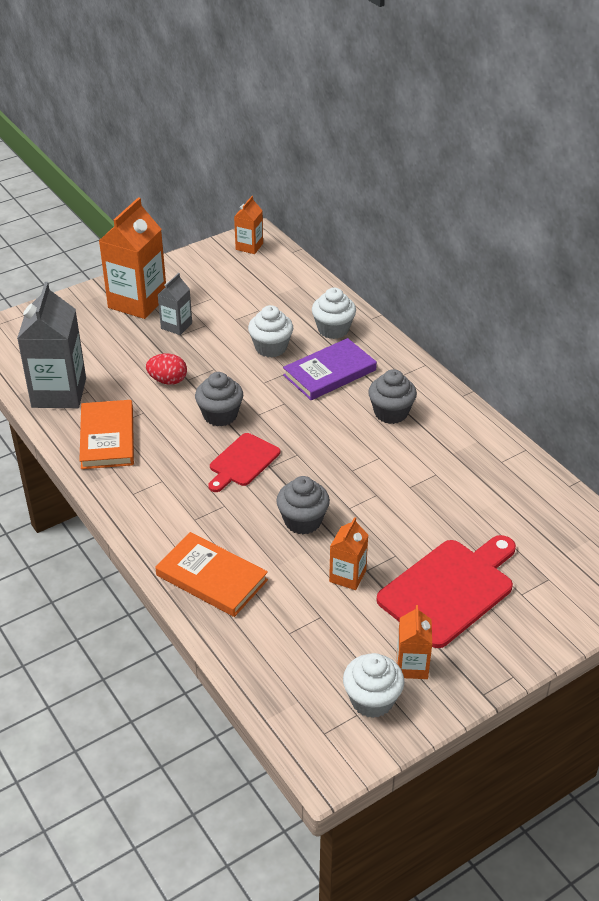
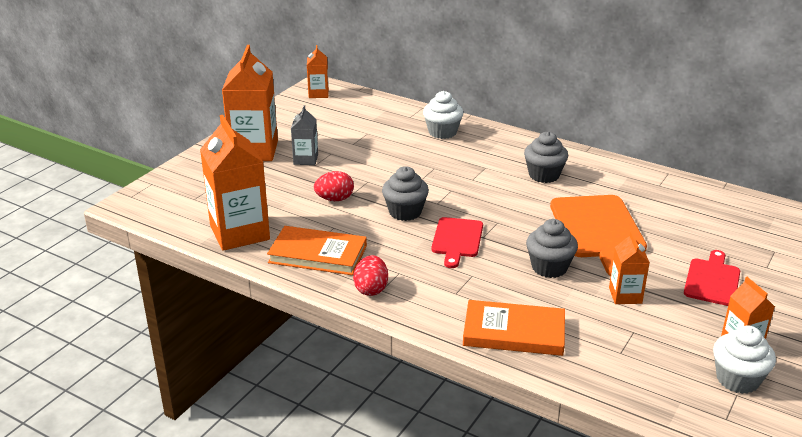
camera: 25 degrees left, 10 degrees down
(59, 393) = (239, 233): grey carton -> orange carton
(107, 438) = (318, 254): orange book -> orange book turned 45 degrees counterclockwise
(124, 490) = (371, 289): none -> red egg
(271, 347) = (403, 155): white cupcake -> none
(329, 373) = (468, 161): purple book -> none
(387, 495) = (598, 230): none -> orange cutting board
(449, 589) = (712, 280): red cutting board -> red cutting board, size x0.60

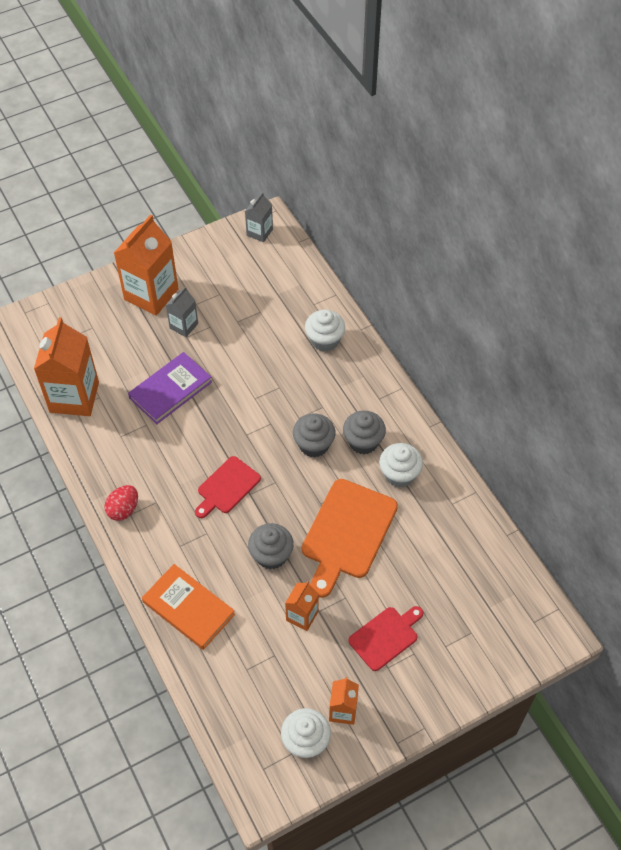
camera: 30 degrees right, 25 degrees up
(318, 94) = (259, 232): orange carton -> grey carton
(318, 254) = (113, 451): orange book -> none
(334, 199) = (170, 390): red egg -> purple book
(405, 212) = (213, 433): grey cupcake -> grey cupcake (314, 445)
(596, 183) = (399, 474): none -> white cupcake

